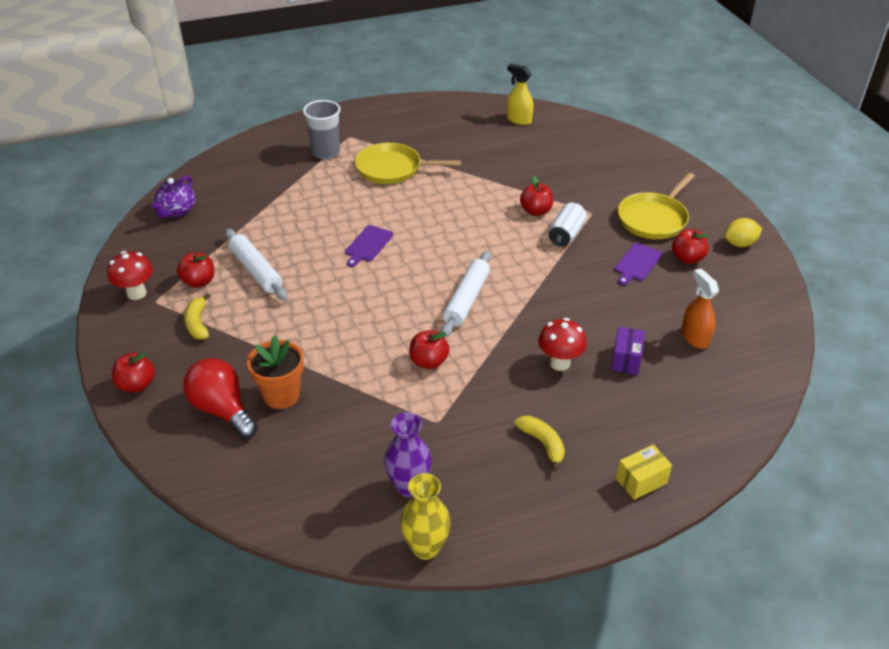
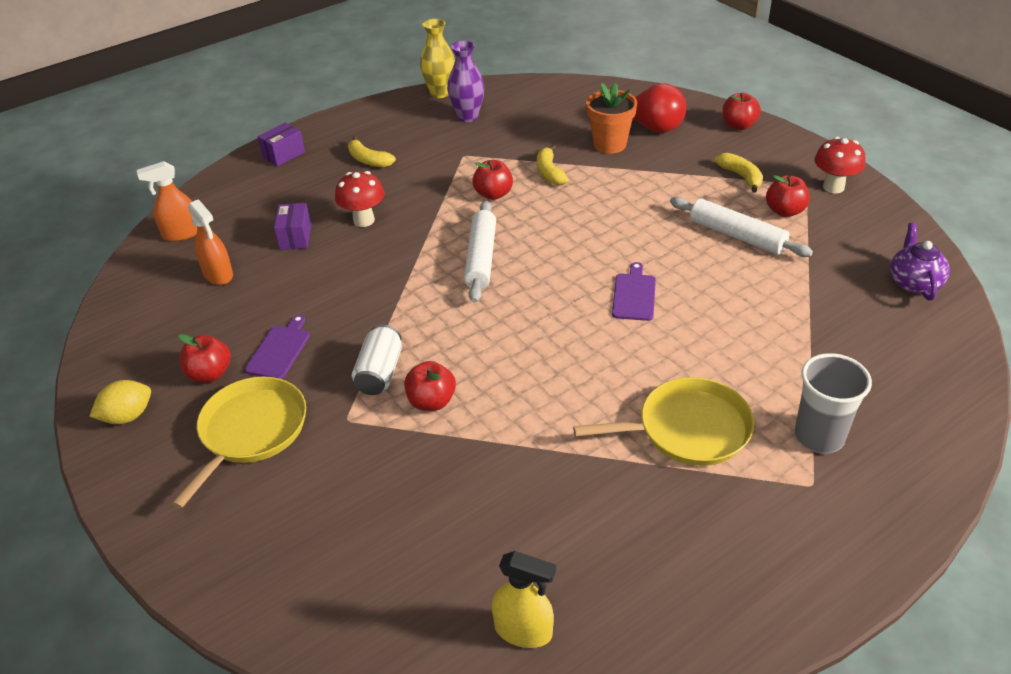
camera: 165 degrees right, 0 degrees up
(363, 374) = (549, 172): none -> yellow banana
(641, 481) = (284, 155): yellow box -> purple box
(740, 392) = (182, 234): none -> orange spray bottle

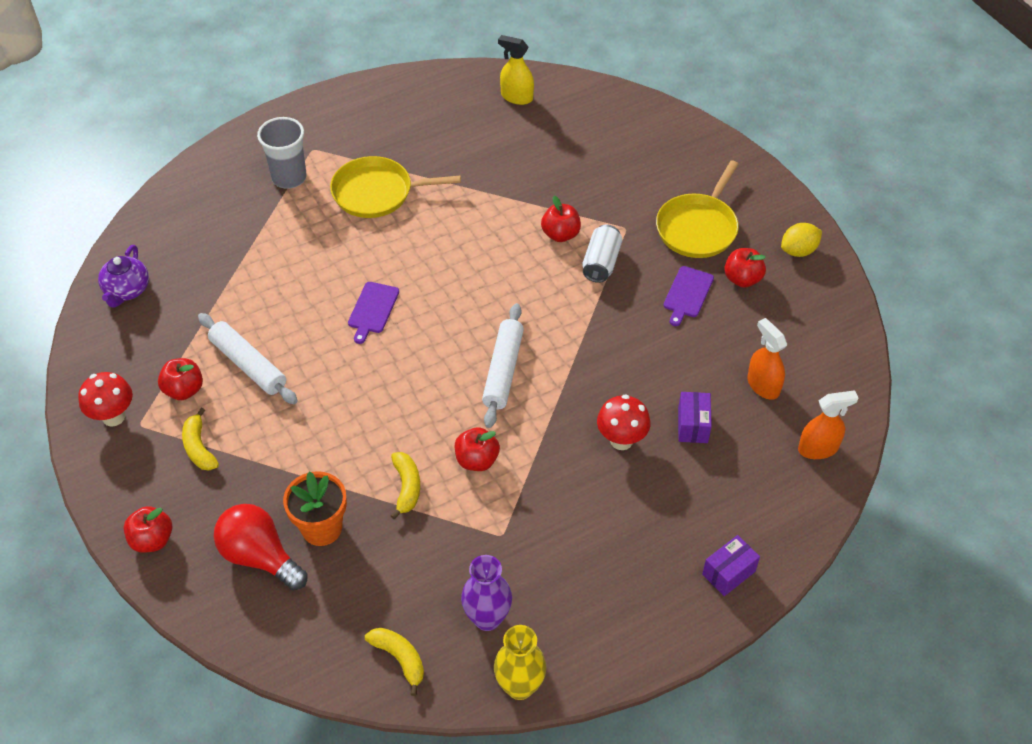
camera: 175 degrees left, 10 degrees up
(368, 160) = (619, 544): yellow banana -> yellow banana (399, 658)

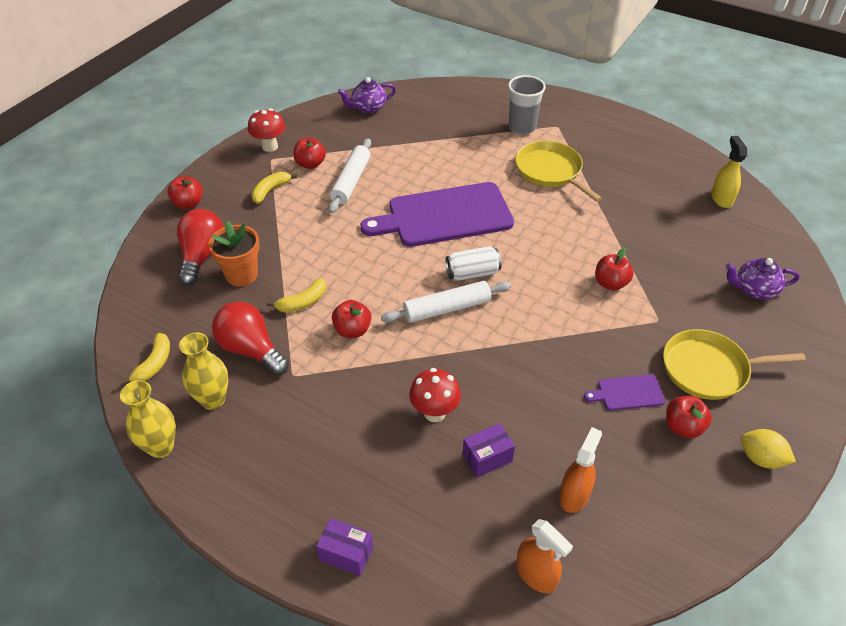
camera: 60 degrees right, 5 degrees down
(373, 310) = (444, 216): purple cutting board -> purple cutting board, size x2.34
(441, 559) = (251, 349): none -> red light bulb
(487, 618) = (213, 399): purple vase -> yellow vase
(601, 263) = (606, 321): white can -> white can (472, 273)
(637, 146) = (754, 289): none -> purple teapot

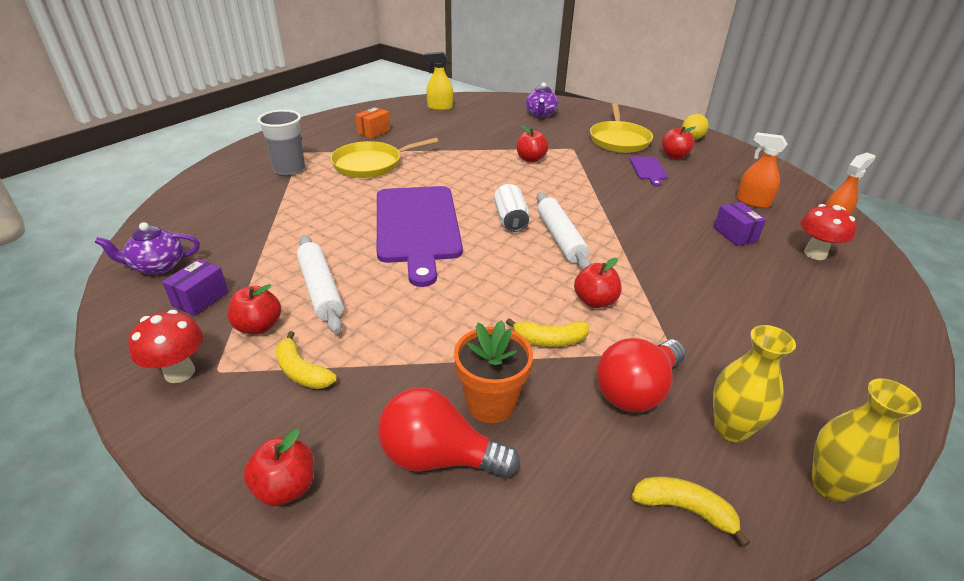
camera: 85 degrees left, 10 degrees down
(303, 302) = (549, 340): yellow banana -> yellow banana turned 120 degrees clockwise
(346, 554) = (877, 318): purple box -> purple box (200, 299)
(351, 181) = (321, 289): white rolling pin -> white rolling pin turned 45 degrees clockwise
(368, 108) = (158, 266): purple teapot -> purple teapot turned 90 degrees clockwise
(434, 413) = (695, 256): red mushroom -> red mushroom (815, 254)
(625, 160) = (374, 132): none -> orange box

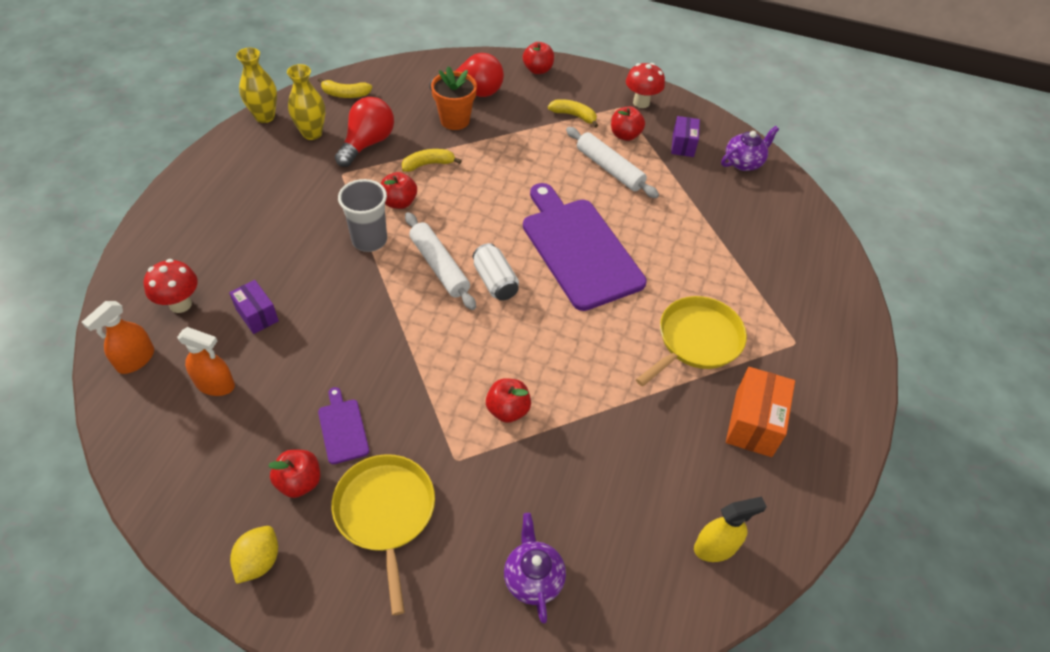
camera: 160 degrees right, 15 degrees up
(289, 169) = (774, 305): grey cup -> grey cup (369, 240)
(374, 132) = (753, 423): orange box -> orange box, size x1.57

